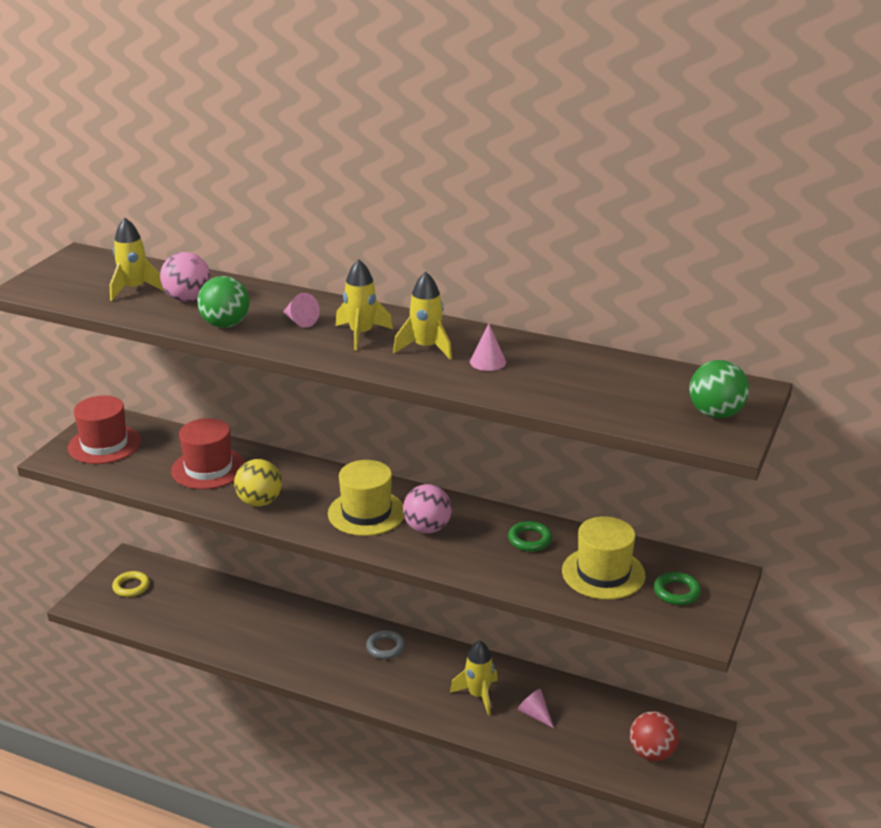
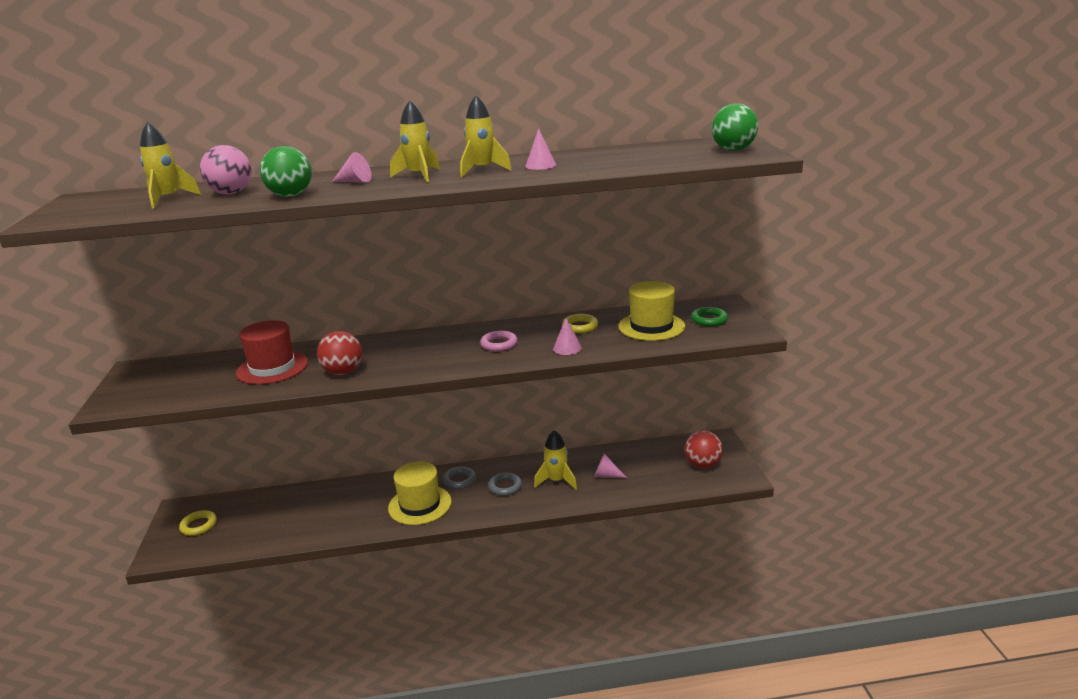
camera: 30 degrees left, 5 degrees down
(104, 444) = (151, 383): red hat -> none
(259, 502) = (343, 372): yellow ball -> red ball
(366, 513) = (441, 351): yellow hat -> yellow hat (420, 505)
(422, 677) = (505, 487): none -> grey ring
(427, 528) = (499, 344): pink ball -> pink ring
(485, 564) = (567, 348): none -> pink cone
(529, 539) = (580, 326): green ring -> yellow ring

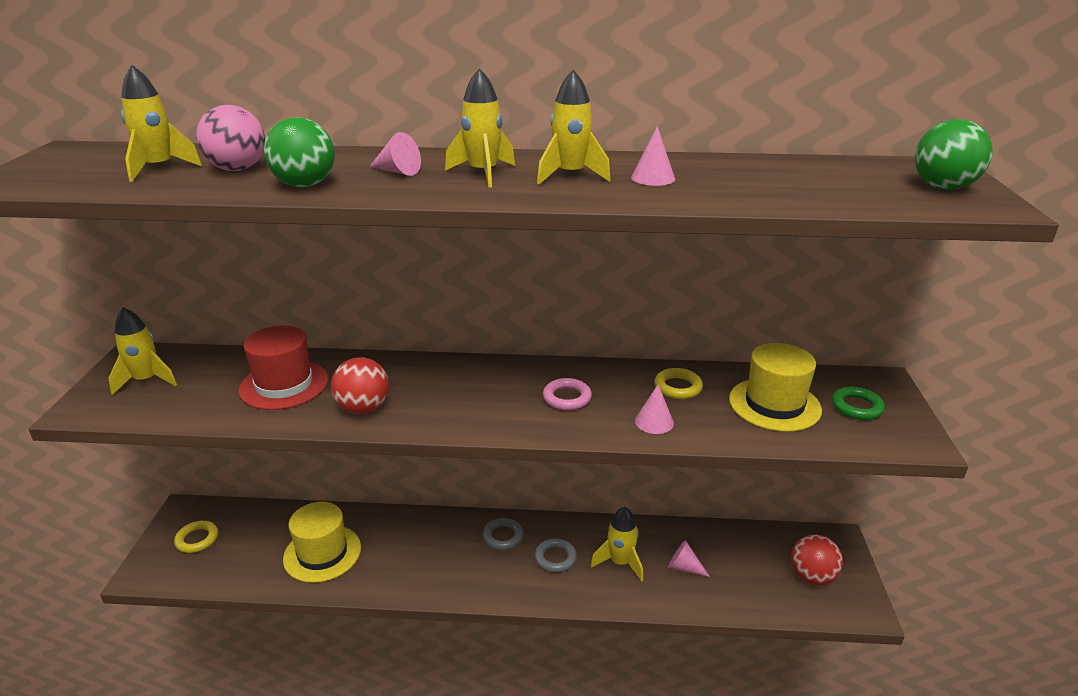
camera: 10 degrees right, 5 degrees up
(154, 381) = (146, 380): none -> yellow rocket
(420, 505) = (448, 564): yellow hat -> yellow hat (322, 553)

